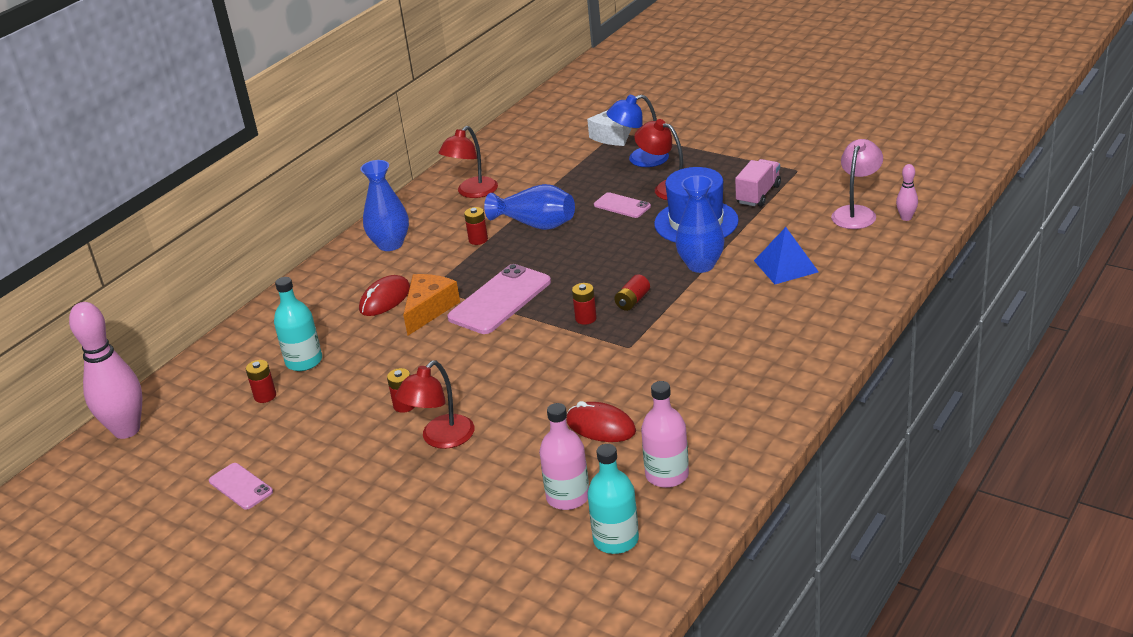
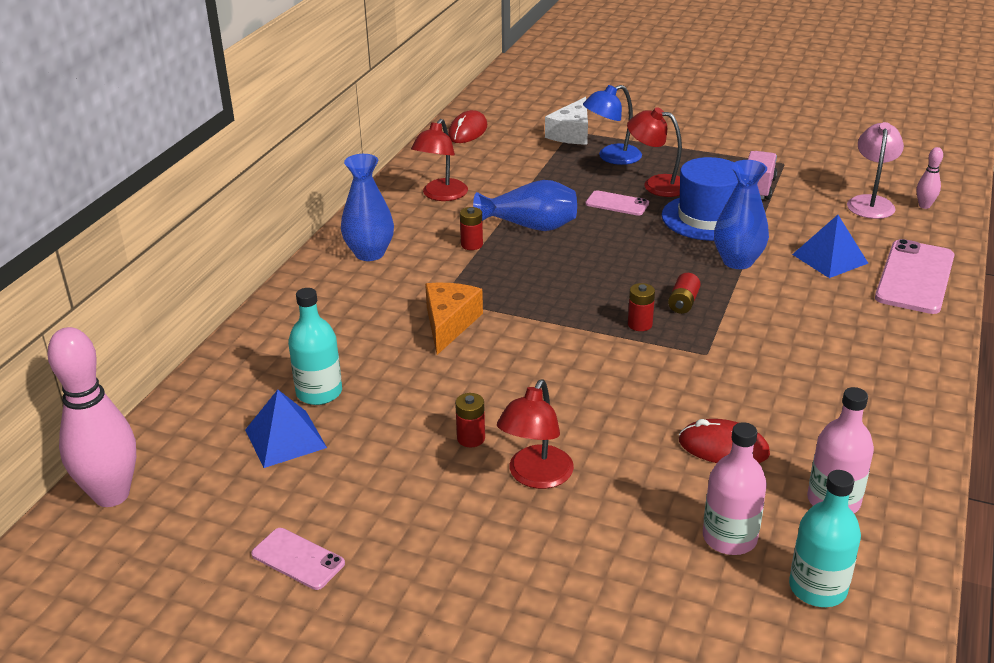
camera: 15 degrees left, 0 degrees up
(265, 396) = (285, 438): red battery -> blue pyramid
(385, 299) = (390, 314): red mouse -> red mouse (467, 131)
(500, 300) = (529, 309): pink phone -> pink phone (915, 277)

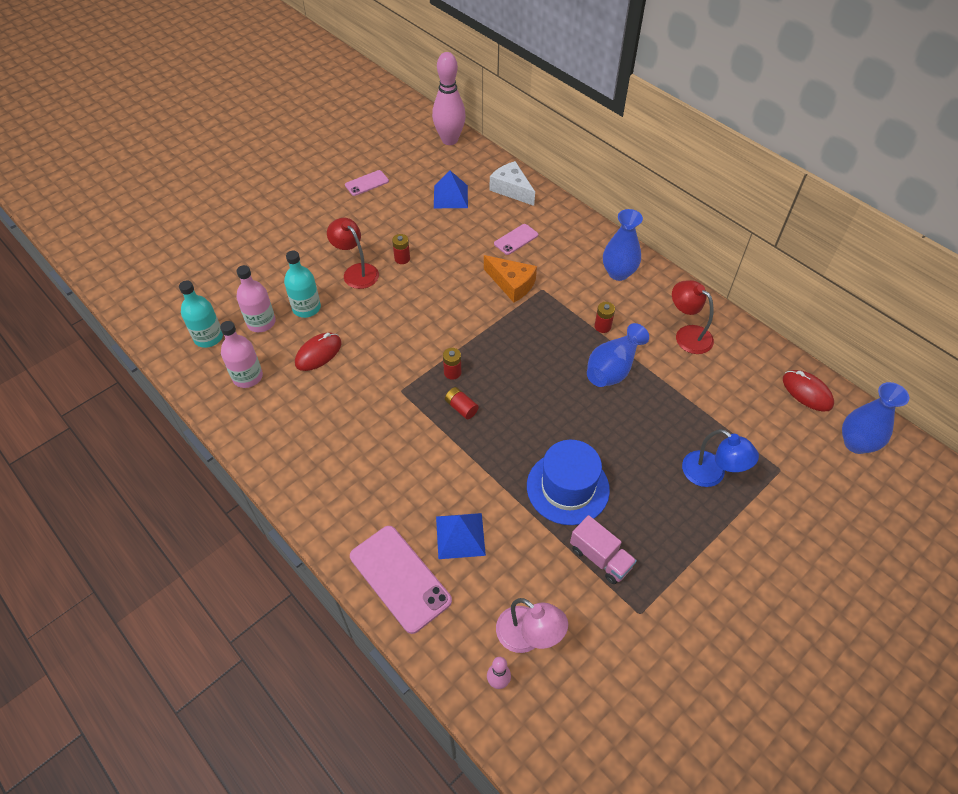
camera: 115 degrees right, 20 degrees up
(319, 392) = (480, 216): turquoise bottle -> turquoise bottle (306, 308)
(572, 133) = (775, 467): white cheese -> white cheese (511, 189)
(611, 157) = (711, 475): blue lamp -> blue lamp turned 135 degrees clockwise
(617, 204) = (621, 437): pink phone -> pink phone (516, 239)
(656, 184) = (643, 482): red lamp -> none
(737, 261) = (493, 470): blue vase -> blue vase (856, 443)

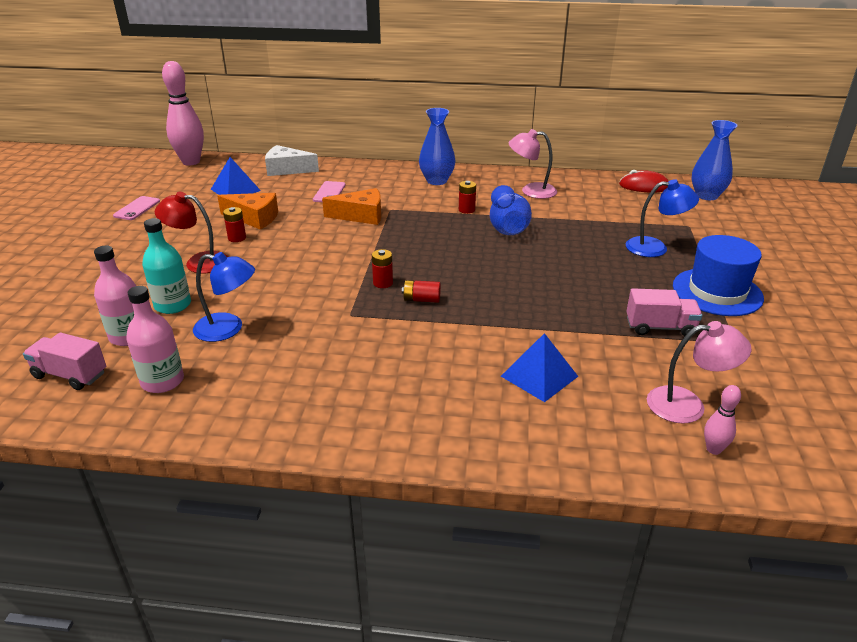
camera: 40 degrees left, 20 degrees down
(208, 337) = (70, 375): turquoise bottle -> pink truck
(318, 353) = (228, 329): red mouse -> blue lamp
(400, 578) = (531, 436): pink phone -> none
(433, 241) = (254, 218): none -> orange cheese
(567, 487) = (576, 302): blue hat -> blue hat (717, 292)
(687, 335) = (531, 191): red lamp -> pink lamp

